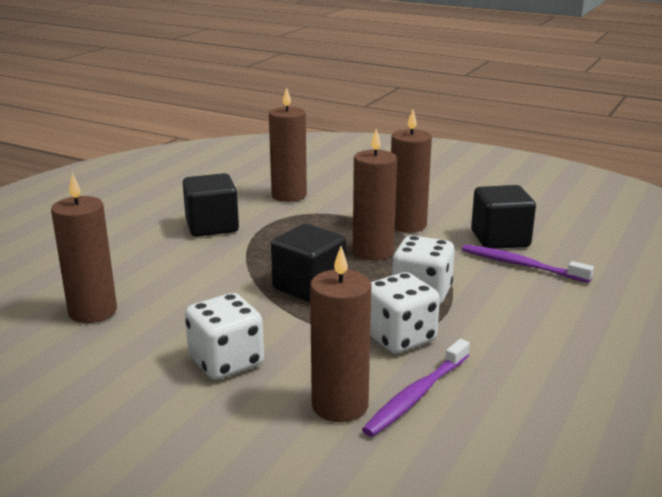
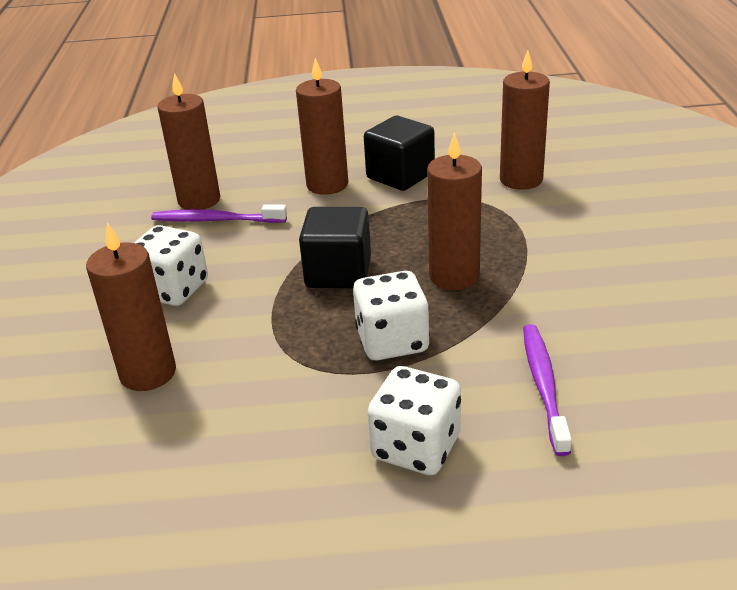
camera: 60 degrees right, 10 degrees up
(399, 338) = (289, 361): white dice -> white dice (416, 447)
(407, 225) = (547, 271): brown candle -> brown candle (327, 185)
(417, 395) = (194, 410): purple toothbrush -> purple toothbrush (216, 220)
(500, 239) = (598, 346): black cube -> none

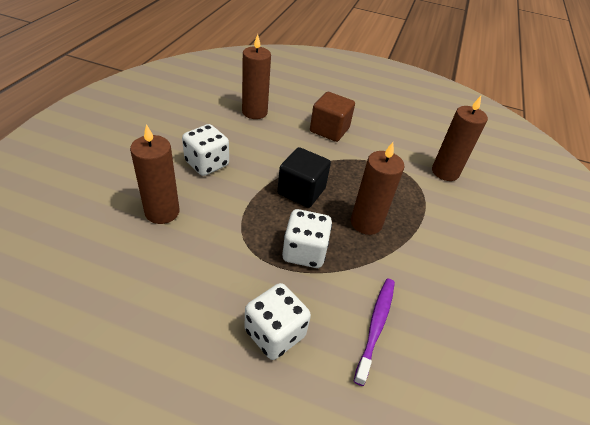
camera: 15 degrees right, 10 degrees up
(216, 220) = (256, 128): purple toothbrush -> none
(327, 185) = (329, 130): brown candle -> brown cube
(400, 176) = (374, 140): black cube -> none

